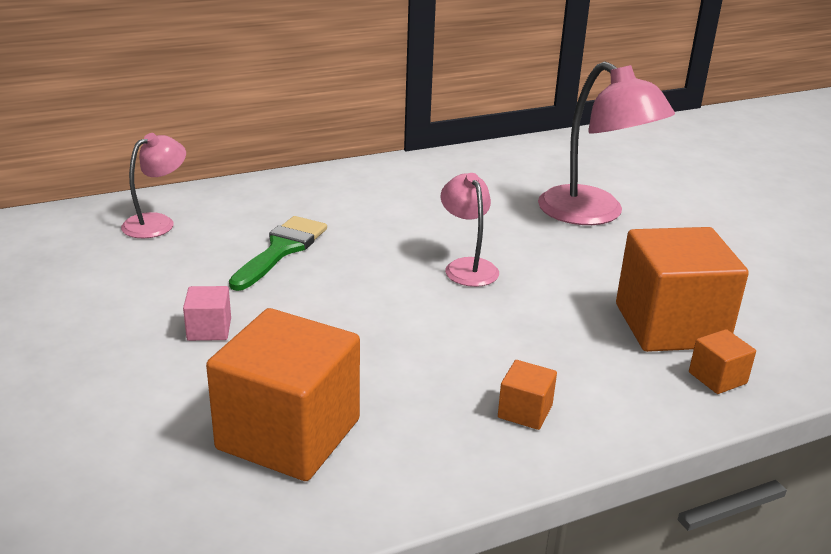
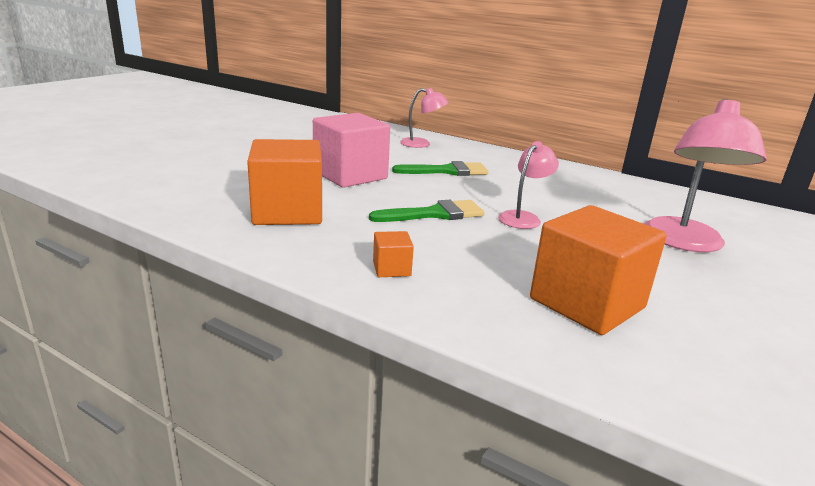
camera: 55 degrees right, 5 degrees down
(209, 329) = (350, 175): pink cube -> pink cube, size x2.31
(406, 319) = (435, 214): none -> green brush
(717, 378) = (547, 338): orange cube -> none

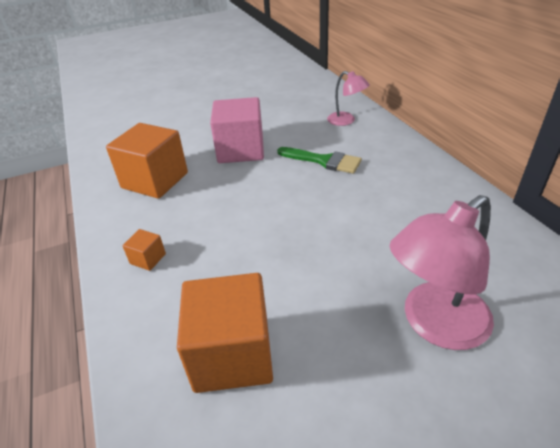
camera: 40 degrees right, 15 degrees up
(435, 214) = (248, 211): green brush -> none
(523, 217) = (315, 237): pink lamp -> none

